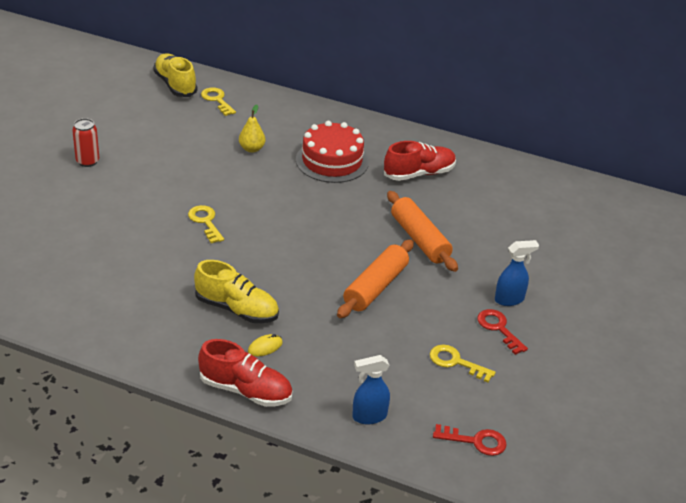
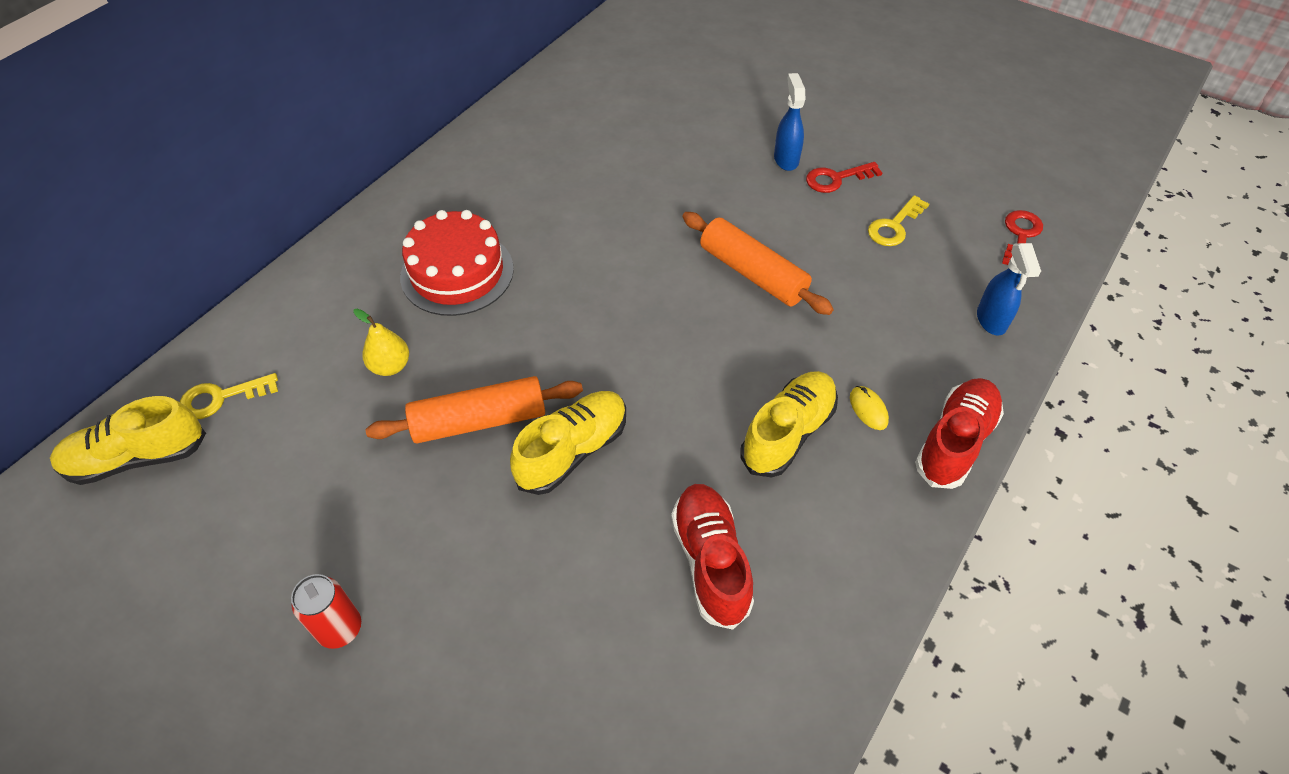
camera: 75 degrees left, 15 degrees up
(205, 222) = (572, 451): yellow key -> yellow shoe
(419, 174) = (517, 187): red shoe -> red shoe (710, 561)
(419, 239) = (660, 214): orange rolling pin -> orange rolling pin (479, 421)

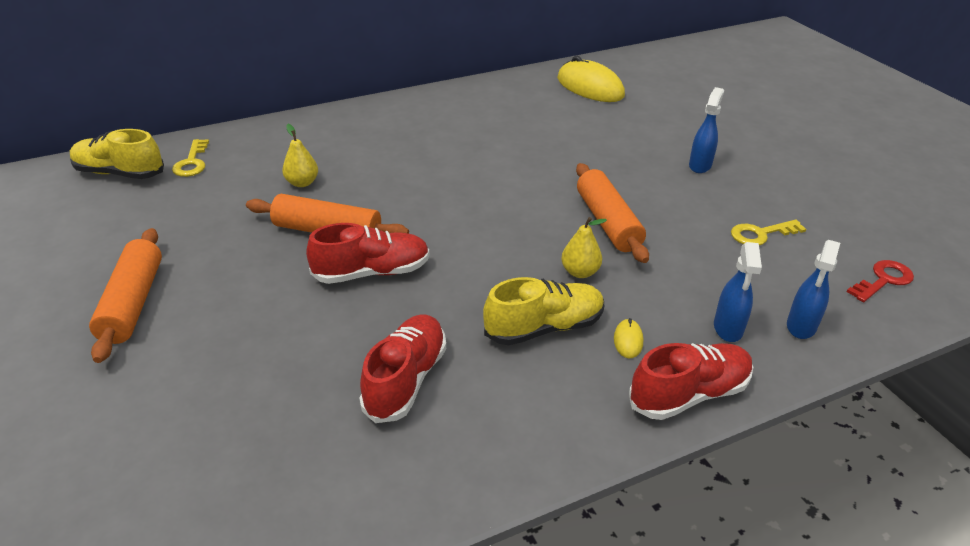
camera: 30 degrees right, 15 degrees down
(221, 398) = (192, 162): yellow key -> yellow key turned 105 degrees counterclockwise
(340, 628) = (132, 303): red can -> orange rolling pin
(457, 272) = (392, 151): red cake -> none
(572, 451) = (372, 272): yellow shoe -> red shoe
(602, 88) = (590, 87): none -> yellow mouse
(772, 349) = (580, 272): none -> yellow pear
(836, 179) = (734, 189): red key -> none
(938, 353) = (728, 329): none -> blue spray bottle

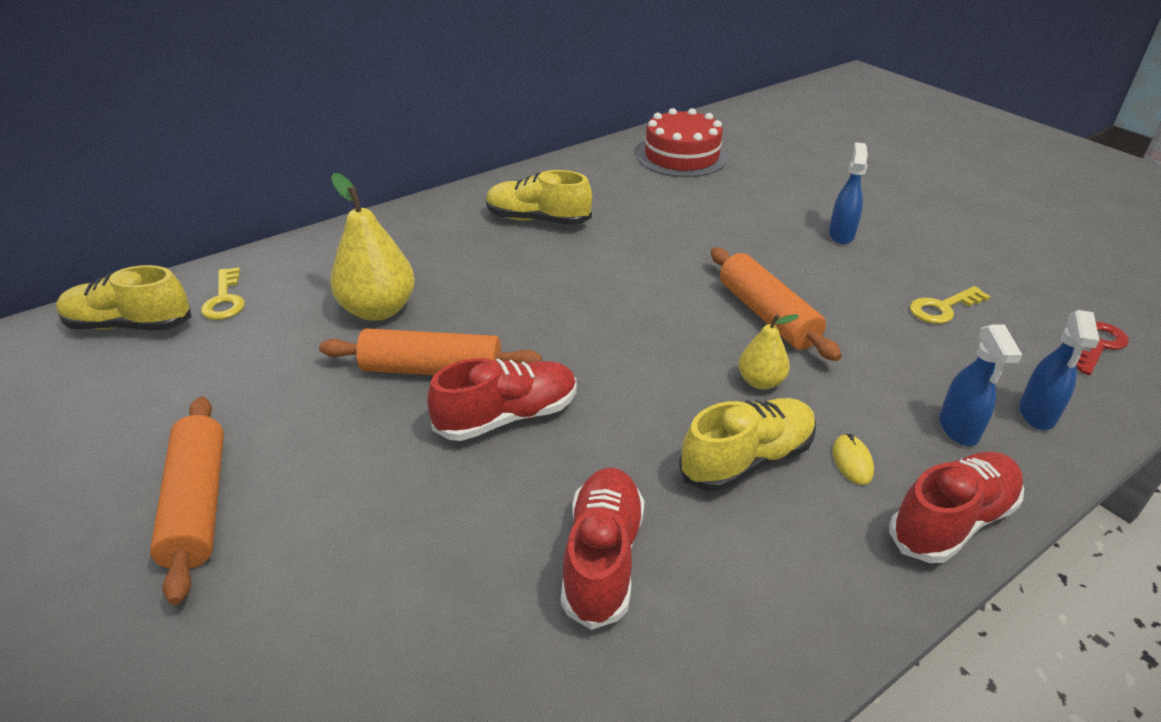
camera: 10 degrees left, 0 degrees up
(302, 183) = (378, 310): yellow pear -> yellow pear, size x1.81
(450, 127) = (538, 220): none -> yellow shoe
(590, 87) = (681, 157): yellow mouse -> red cake

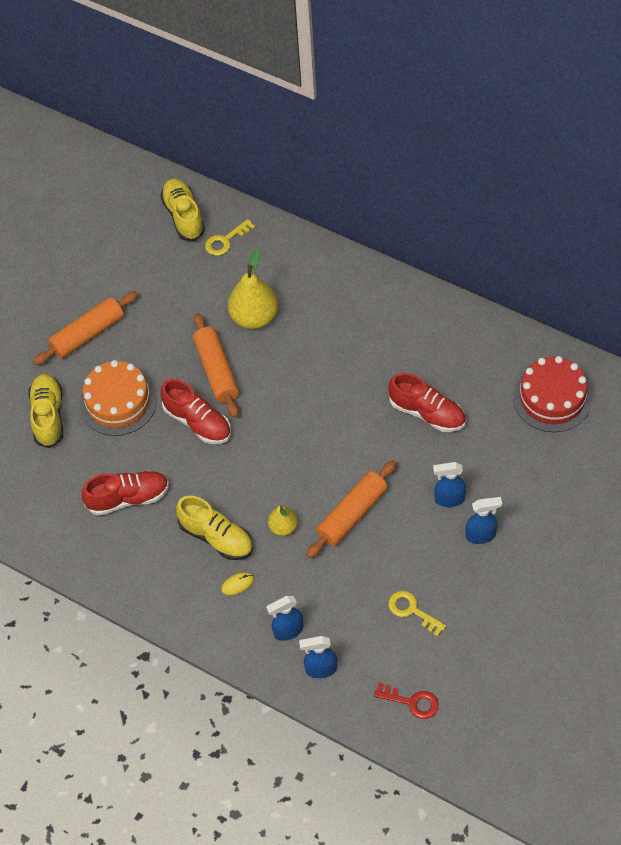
camera: 70 degrees right, 20 degrees up
(382, 506) = (118, 402): none -> orange cake
(538, 220) = (398, 347): yellow shoe -> yellow shoe (48, 416)
(779, 242) = (449, 499): none -> blue spray bottle
(951, 521) = (214, 634): red shoe -> red shoe (427, 413)

